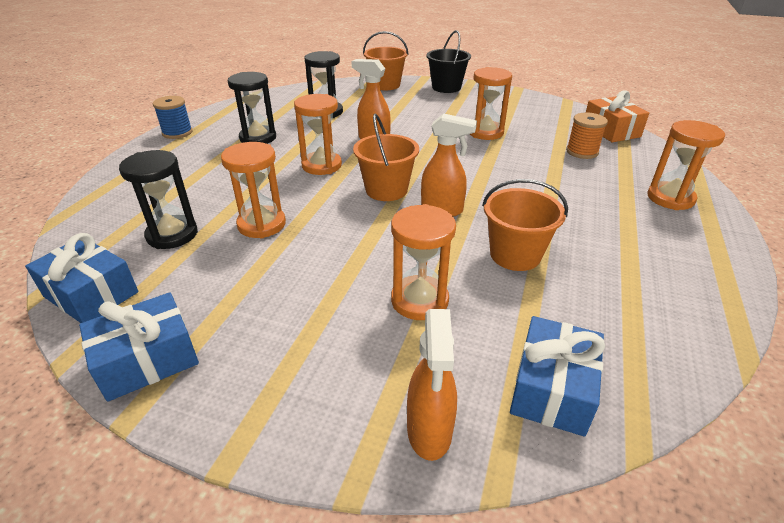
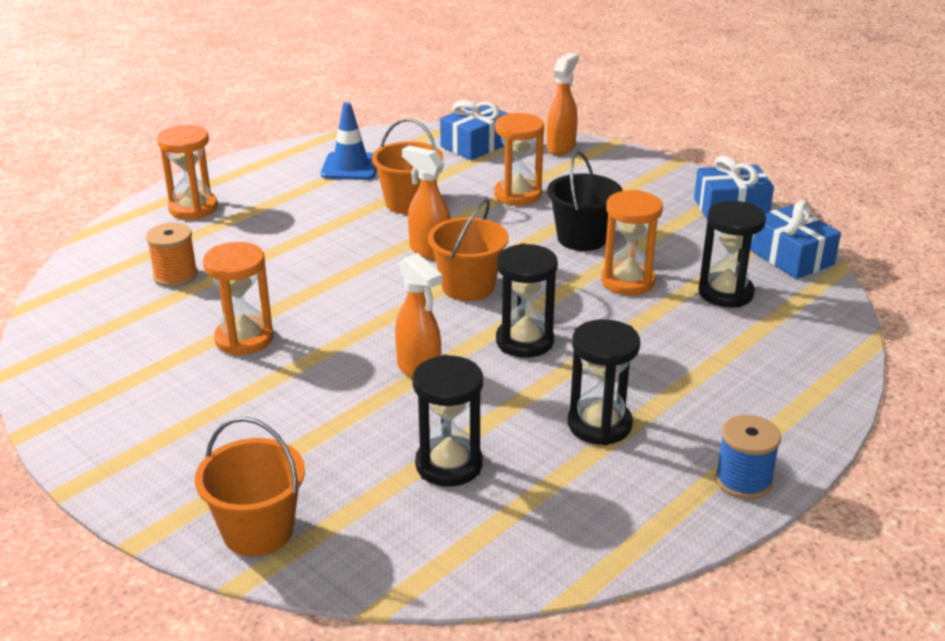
camera: 155 degrees left, 5 degrees down
(321, 165) = (524, 341): orange hourglass -> black hourglass
(446, 87) = (149, 478): black bucket -> black bucket (582, 238)
(611, 130) = (75, 295): orange gift -> none
(634, 288) = (350, 167): none -> blue traffic cone

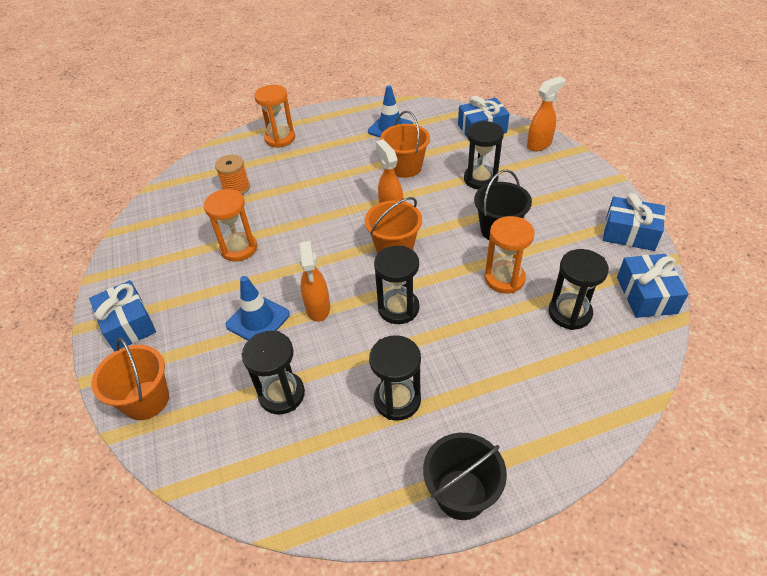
camera: 30 degrees right, 15 degrees up
(146, 463) = (128, 324): none -> blue gift
(345, 403) = (258, 320): none -> blue traffic cone
(517, 195) = (480, 179): orange hourglass -> black hourglass
(743, 481) = (461, 494): blue spool -> black bucket

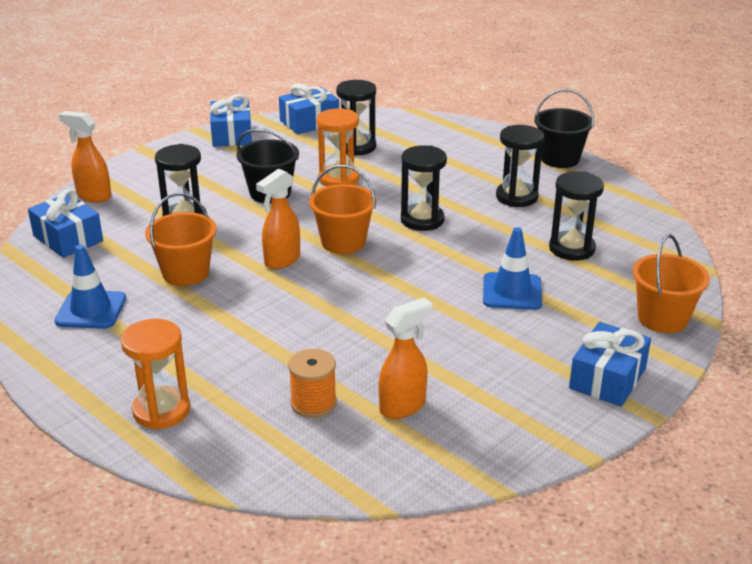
camera: 120 degrees left, 15 degrees down
(239, 248) = (427, 348): orange hourglass -> none
(318, 308) = (464, 262): orange spray bottle -> orange spray bottle (403, 406)

